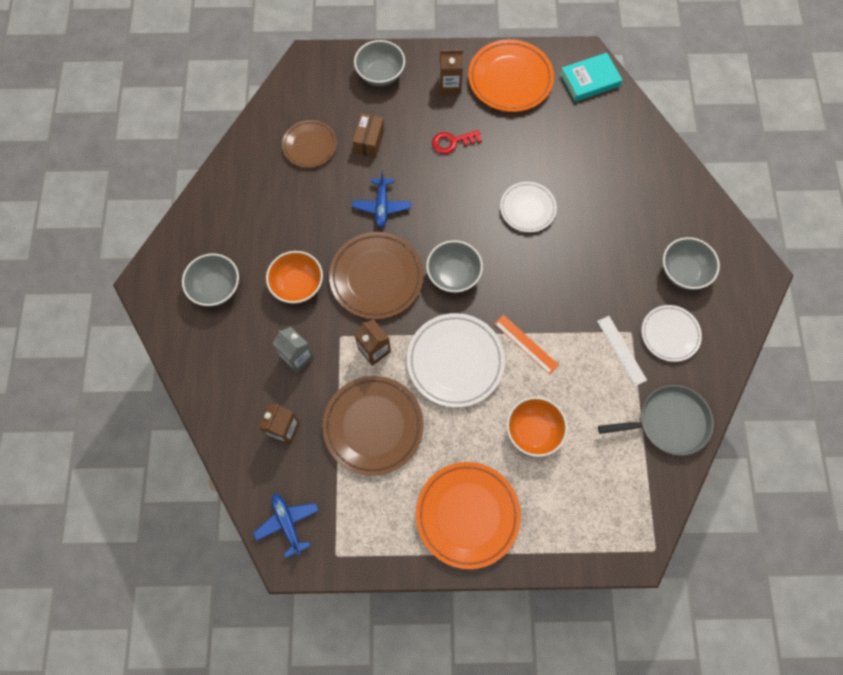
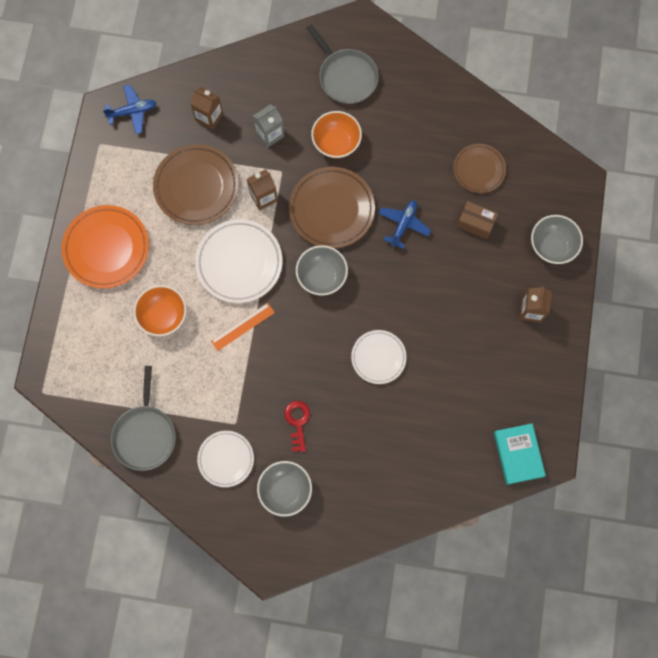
camera: 100 degrees right, 5 degrees up
(216, 288) = (346, 76): grey bowl -> grey pan
(382, 206) = (403, 224): blue plane -> blue plane turned 105 degrees clockwise
(452, 142) = (463, 301): red key -> red key (297, 422)
(510, 79) = (530, 372): orange plate -> none
(621, 350) = (219, 410): white ruler -> none

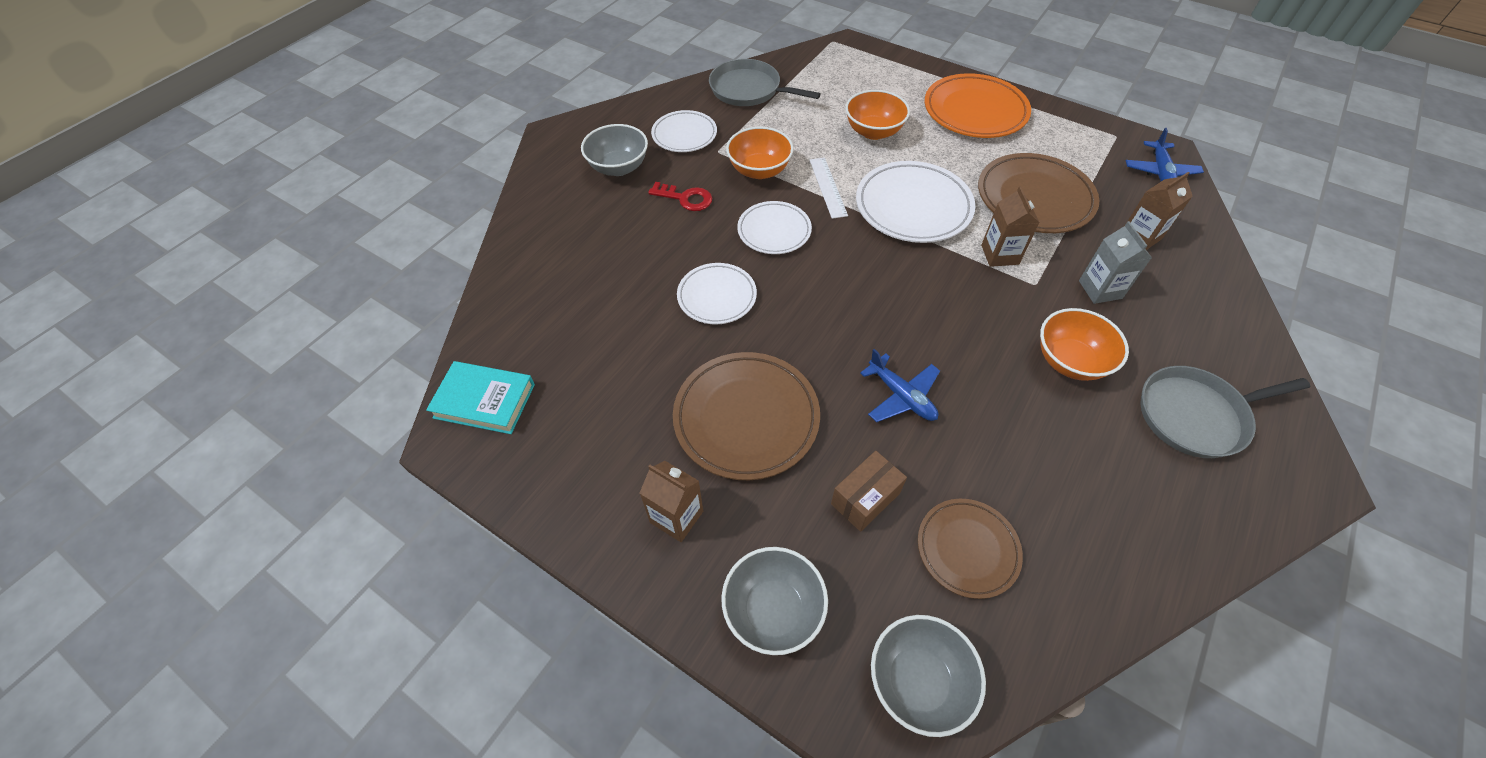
camera: 115 degrees right, 20 degrees down
(242, 326) = (828, 187): orange ruler -> white ruler
(244, 382) = (759, 170): none -> orange bowl
(303, 346) = (774, 231): none -> white plate
(321, 276) = (860, 277): grey bowl -> grey bowl (918, 681)
(331, 209) = (957, 319): brown plate -> brown plate (746, 418)

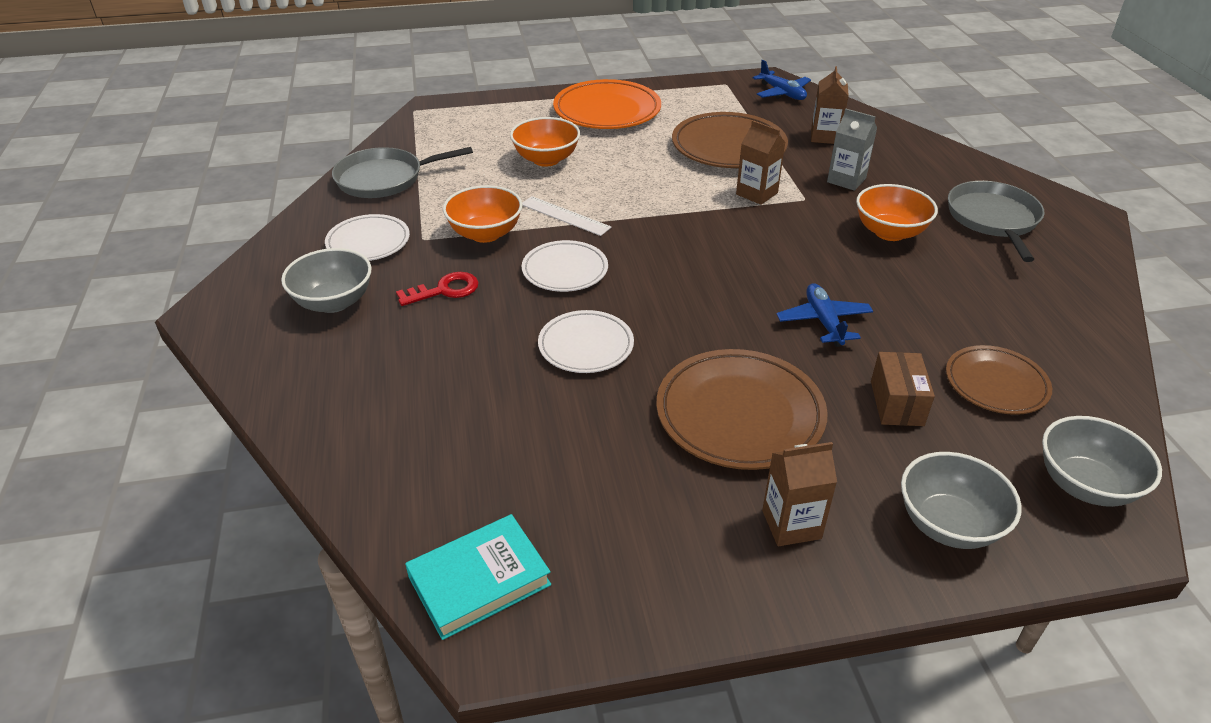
camera: 45 degrees left, 15 degrees down
(901, 396) = (823, 322): blue plane -> blue plane turned 105 degrees counterclockwise
(913, 207) = (652, 195): white plate -> none
(1196, 415) = (993, 219): grey pan -> grey pan turned 150 degrees clockwise

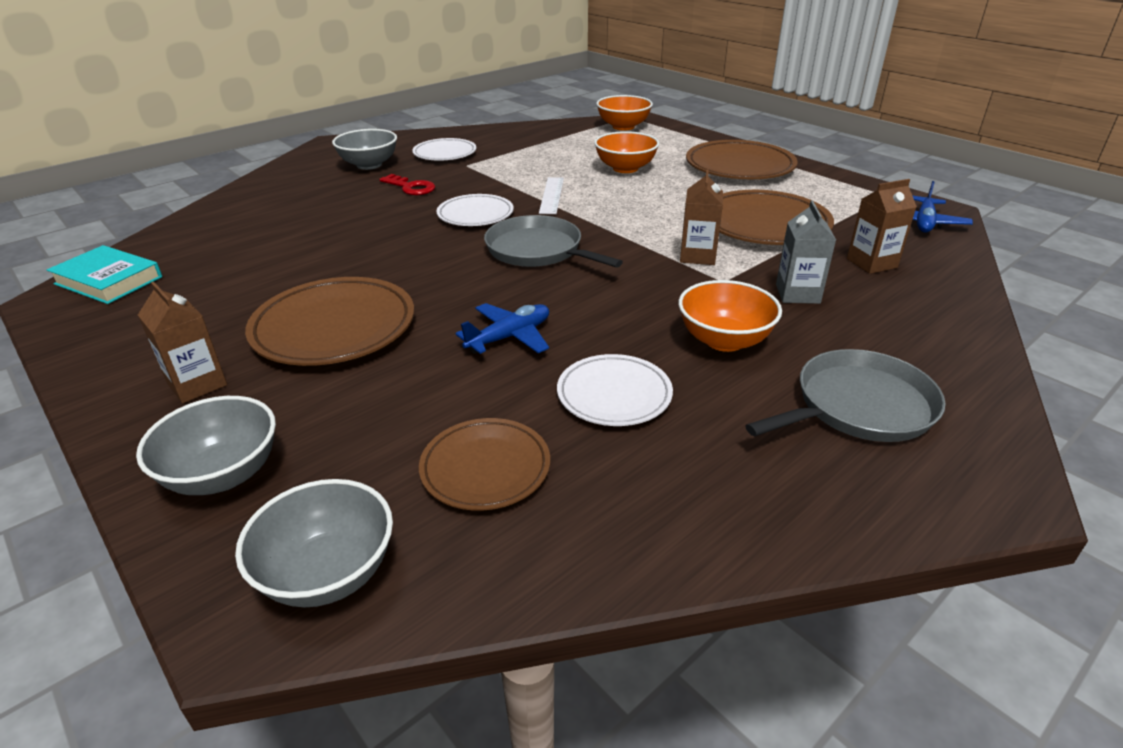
camera: 60 degrees right, 5 degrees down
(384, 179) = (527, 135): grey pan -> grey pan (538, 250)
(485, 234) = (494, 179): orange bowl -> orange bowl (623, 127)
(586, 346) = (382, 247): white plate -> white plate (614, 395)
(607, 111) = (739, 166): orange plate -> brown plate
(896, 403) = (403, 406): brown box -> none

